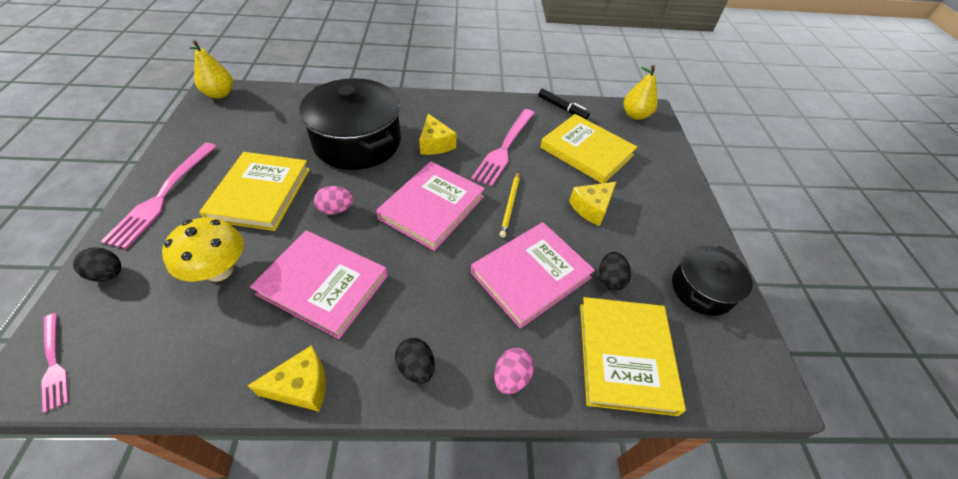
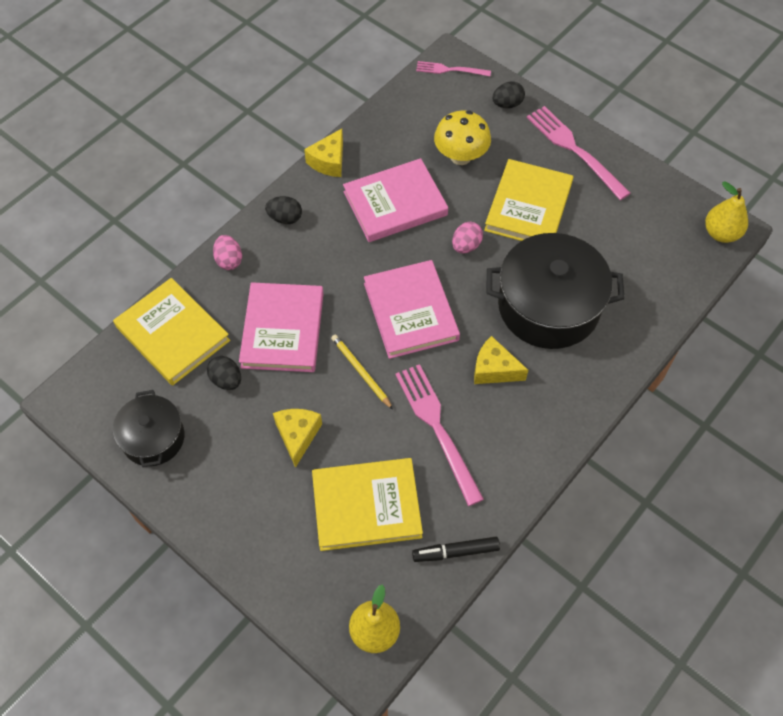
camera: 135 degrees right, 10 degrees up
(260, 193) = (528, 207): yellow book -> yellow book turned 60 degrees clockwise

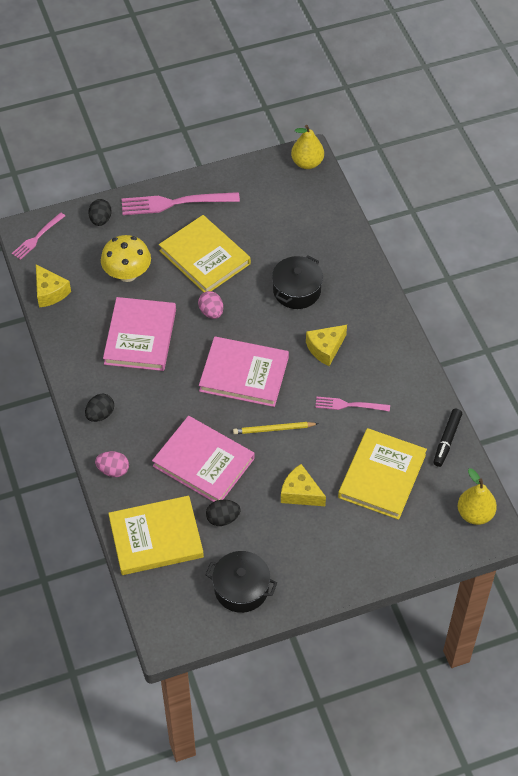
camera: 60 degrees left, 5 degrees down
(329, 161) = (66, 360): yellow cheese -> yellow cheese (50, 292)
(437, 428) = (349, 405): pink fork -> pink fork, size x0.58
(548, 306) = (296, 290): black pot -> black pot, size x0.57

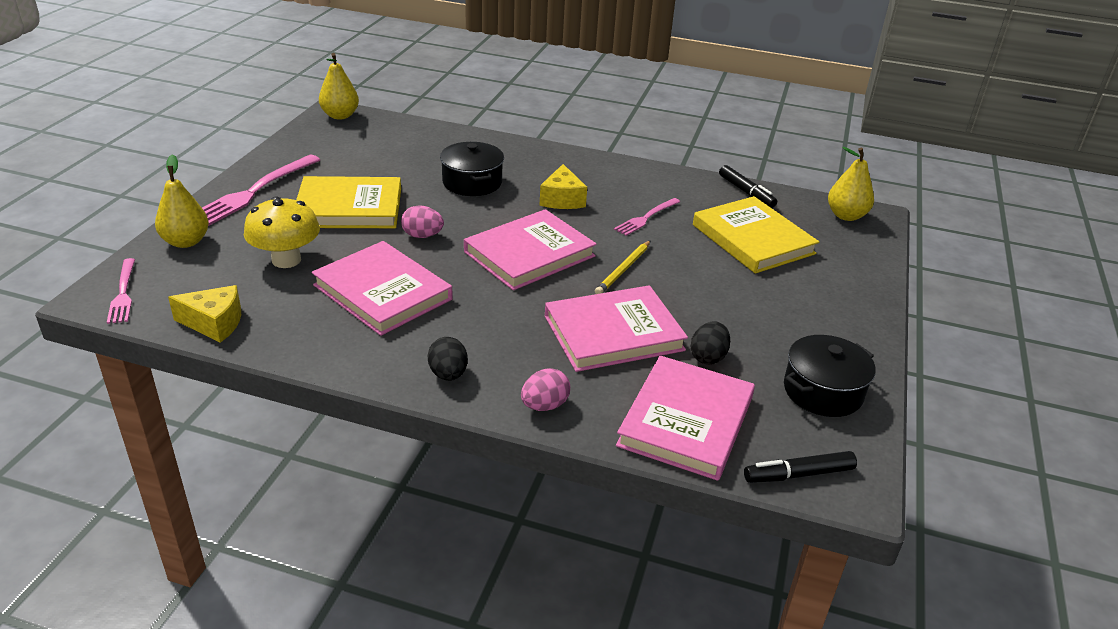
camera: 55 degrees left, 20 degrees down
(100, 220) = (186, 242): black egg -> yellow pear
(156, 538) = (686, 421): yellow book -> pink book
(157, 608) = (799, 474): none -> black marker
(300, 493) = (725, 292): yellow cheese -> none

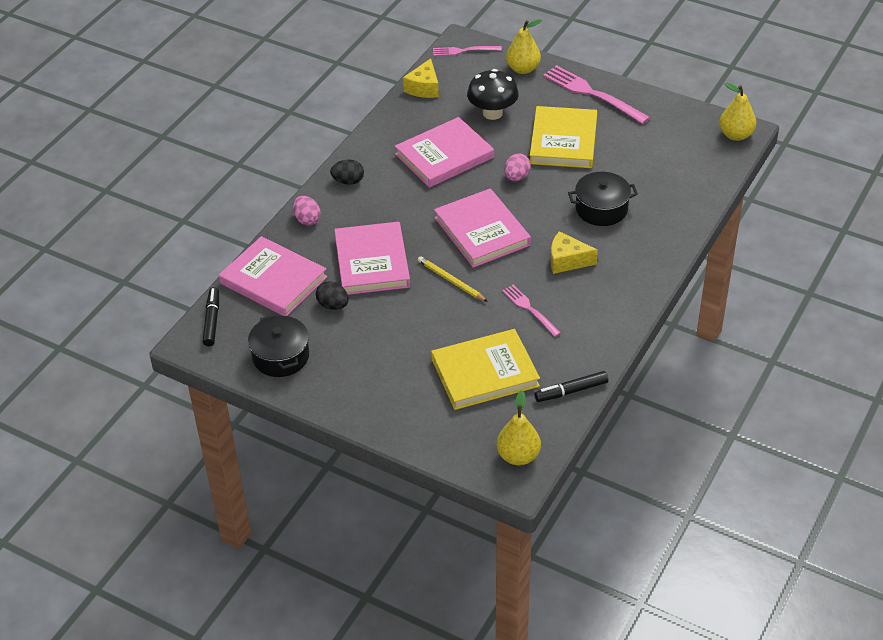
camera: 105 degrees right, 10 degrees up
(286, 260) = (492, 113): yellow mushroom -> black mushroom

